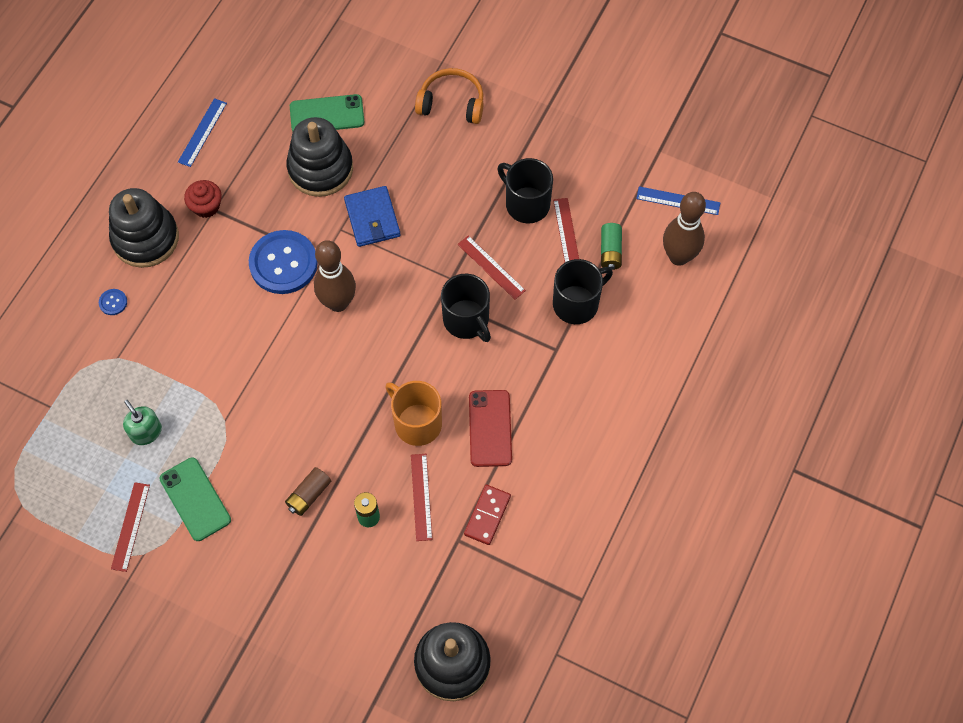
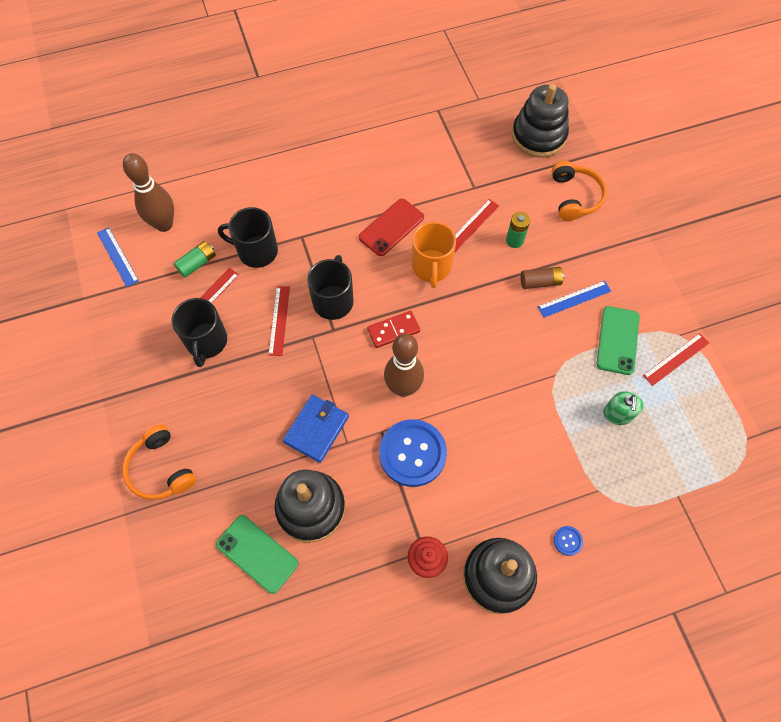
camera: 135 degrees left, 0 degrees up
(202, 132) = (368, 638): blue ruler -> blue ruler (574, 299)
(353, 619) = (574, 197): none -> orange headphones
(487, 515) = (444, 186): red domino -> red domino (393, 330)

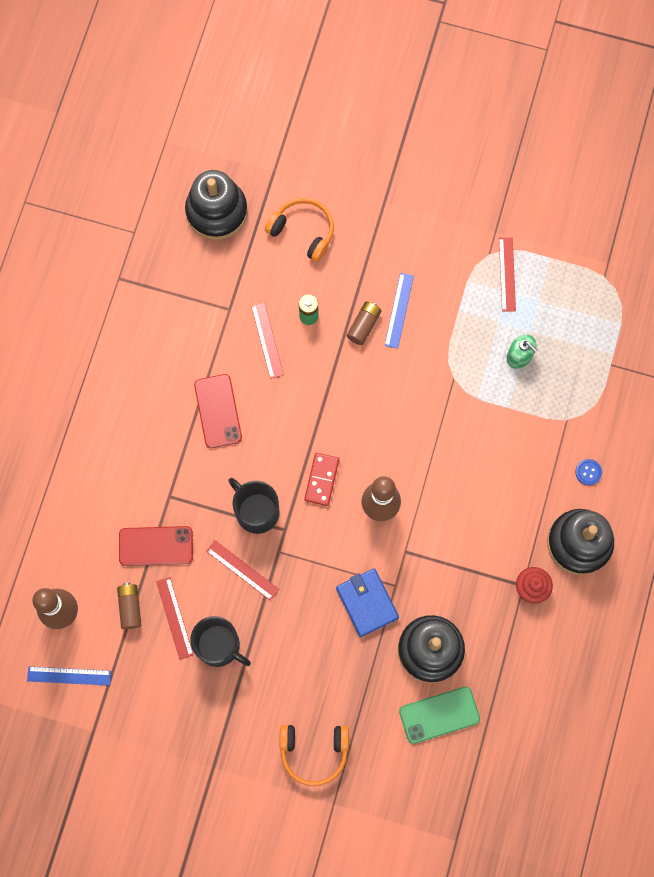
camera: 55 degrees left, 10 degrees up
(197, 263) = (130, 607): green battery -> brown battery
(256, 251) = (156, 546): black mug -> red phone
(412, 453) = (441, 539): blue button -> none
(431, 267) = (283, 405): orange mug -> none
(617, 340) = (459, 306): green phone -> none

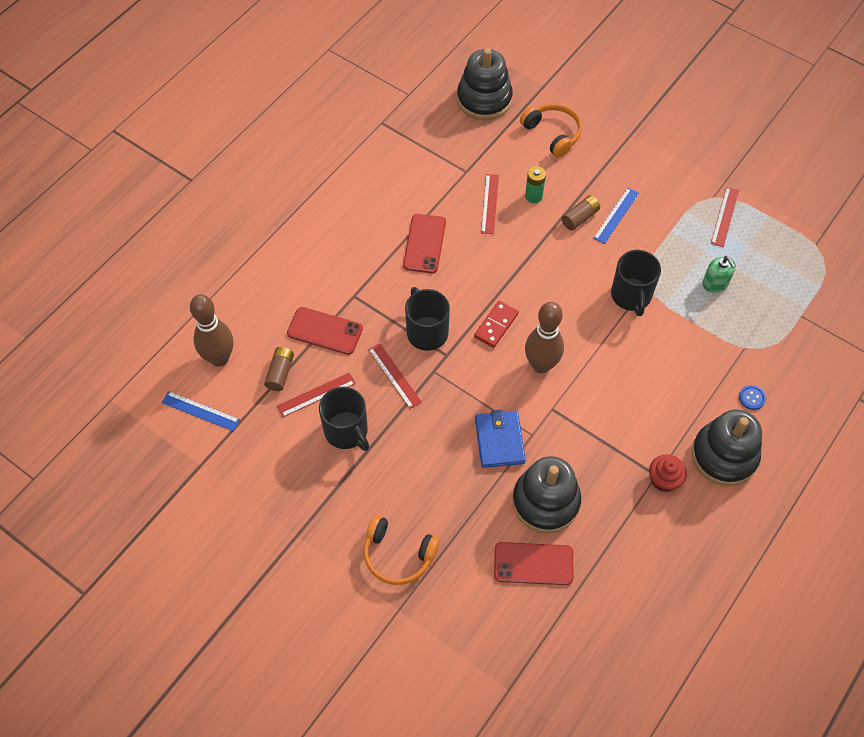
camera: 20 degrees right, 15 degrees down
(174, 618) = (316, 394): red ruler -> red ruler turned 60 degrees clockwise
(439, 715) = (533, 564): green phone -> red phone
(442, 399) = (631, 296): none -> black mug

